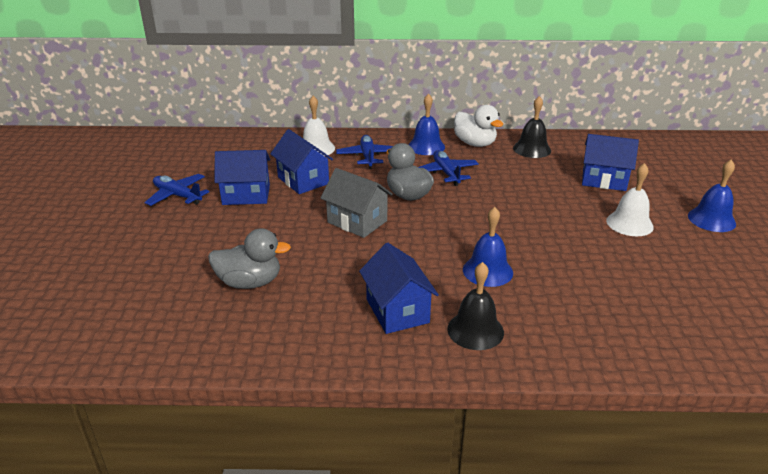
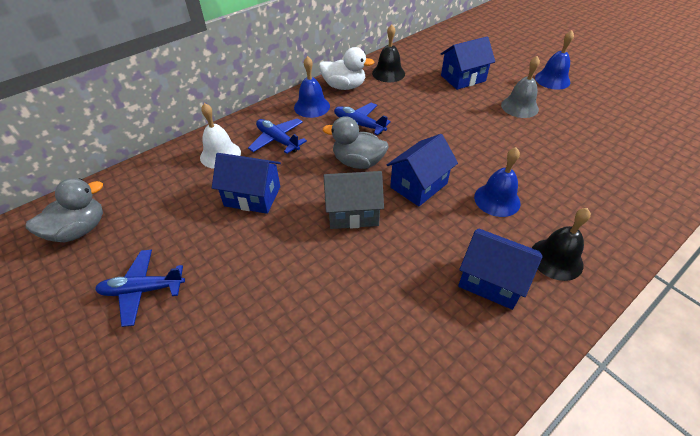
camera: 40 degrees left, 15 degrees up
(246, 195) = (217, 244): blue house -> blue house (418, 185)
(250, 282) = (348, 342): grey duck -> grey duck (79, 230)
(629, 223) = (519, 107): white bell -> grey bell

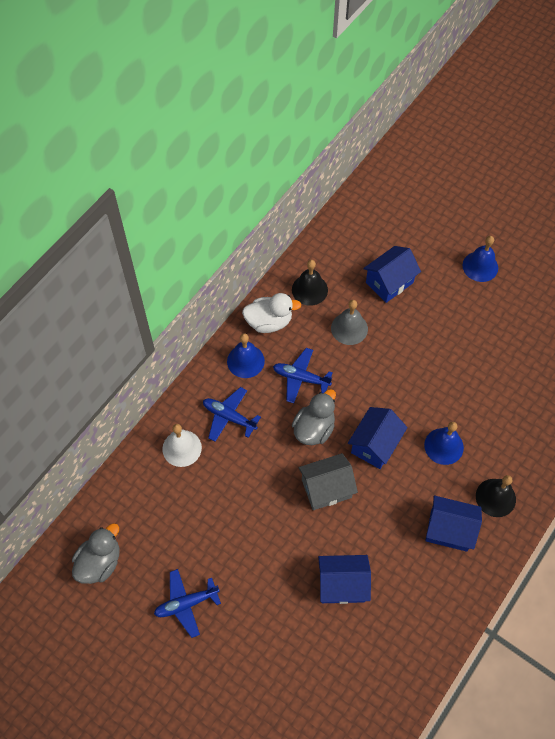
camera: 15 degrees left, 15 degrees up
(252, 196) = (233, 491): blue house -> blue house (342, 584)
(358, 162) = (314, 428): grey duck -> grey duck turned 120 degrees clockwise
(519, 107) = (451, 317): grey bell -> grey bell (349, 328)

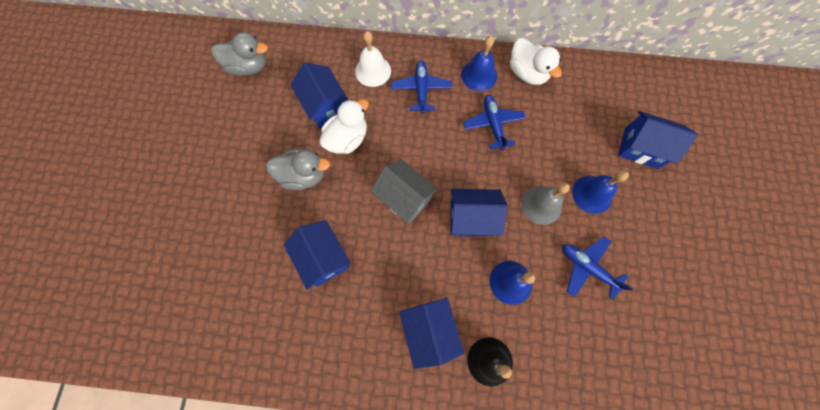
camera: 60 degrees right, 10 degrees up
(186, 604) = (245, 143): blue plane -> blue plane (587, 267)
(193, 510) = (325, 106): none -> blue house
(239, 507) = (347, 139): none -> white duck
(309, 289) = (581, 88): black bell -> none
(314, 428) = (453, 159): grey duck -> grey duck (303, 175)
(349, 328) = (569, 138): grey bell -> grey bell (541, 205)
(480, 266) = (726, 222): blue bell -> blue bell (592, 194)

